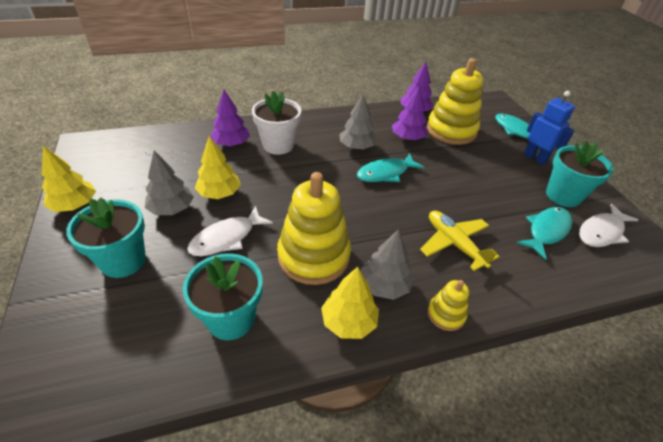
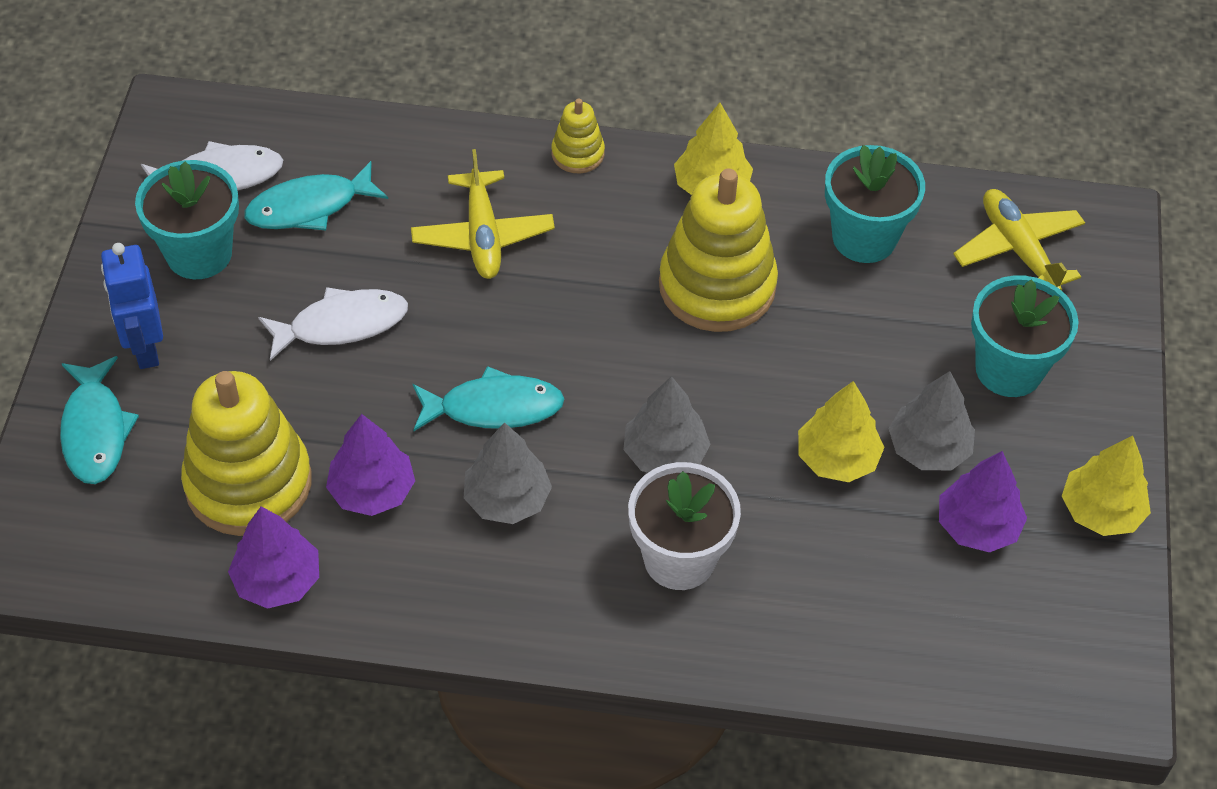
camera: 155 degrees left, 10 degrees up
(111, 349) = (1018, 249): none -> yellow plane
(227, 238) = (844, 360): white fish -> white fish (341, 325)
(231, 144) = (782, 596): purple tree -> purple tree (977, 526)
(384, 285) = (636, 213): grey tree -> grey tree (664, 454)

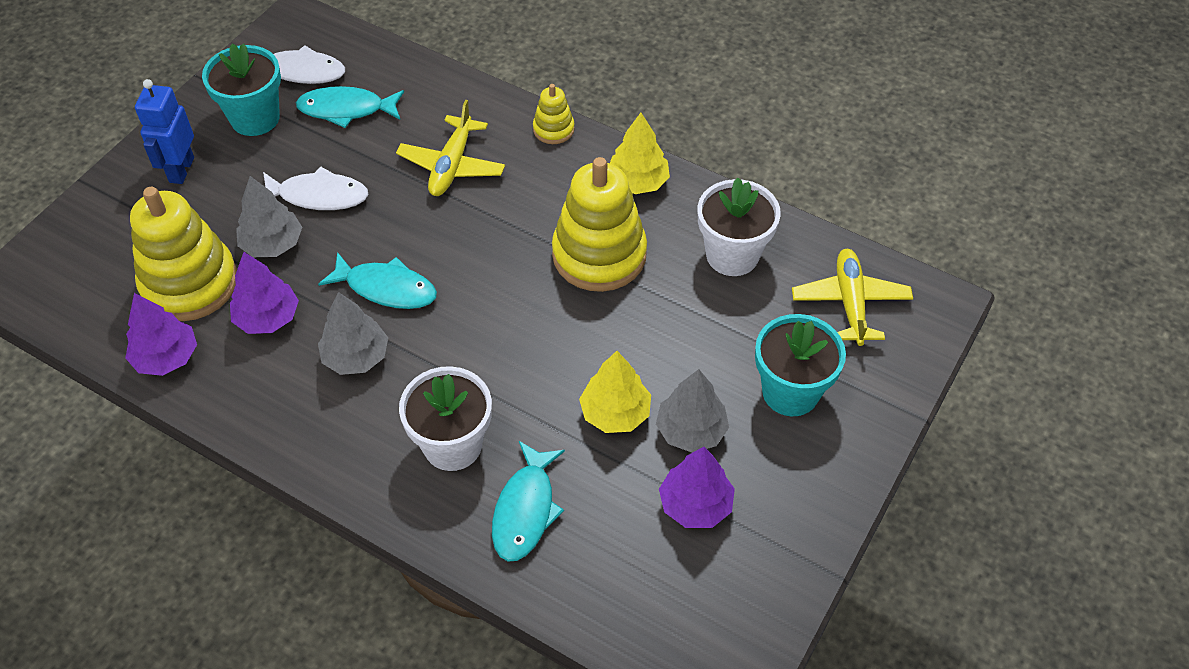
camera: 25 degrees right, 0 degrees up
(95, 430) = (115, 214): turquoise fish -> turquoise fish (525, 510)
(664, 454) = (488, 364): grey tree -> grey tree (272, 244)
(864, 238) = (732, 255): turquoise flower pot -> white flower pot
(1100, 511) = (803, 529): yellow tree -> none

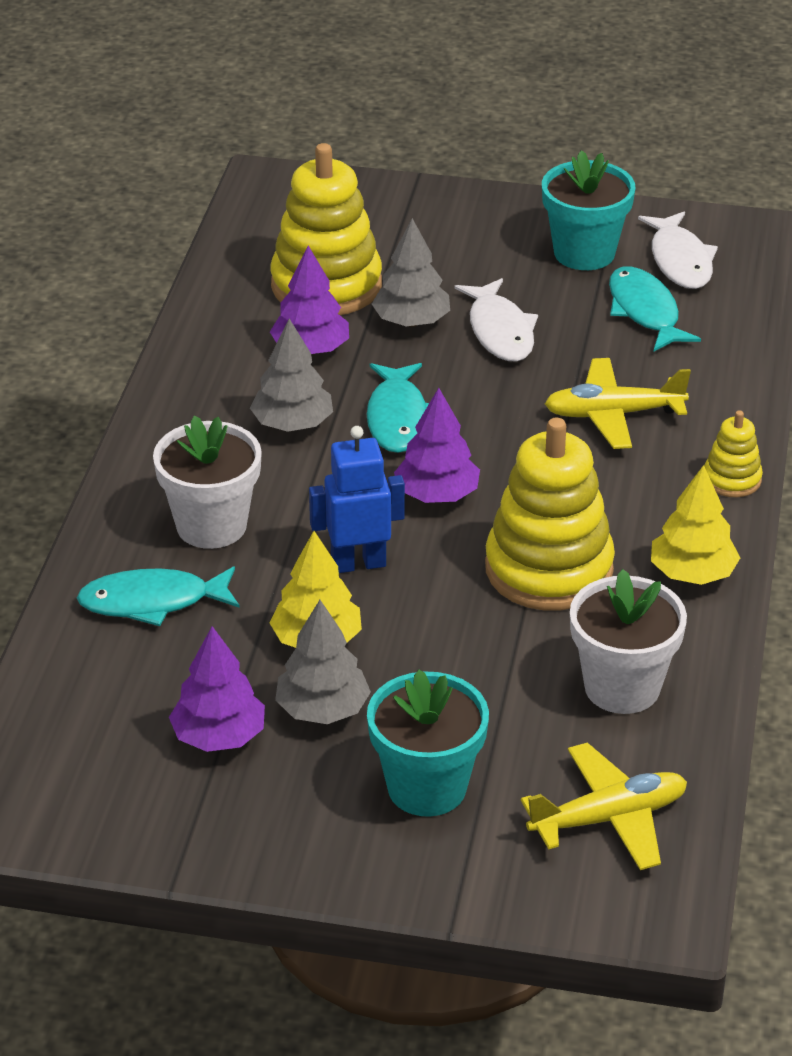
camera: 70 degrees right, 15 degrees down
(166, 357) = (225, 302): purple tree -> purple tree (437, 495)
(181, 170) = (475, 230): blue robot -> blue robot (358, 563)

